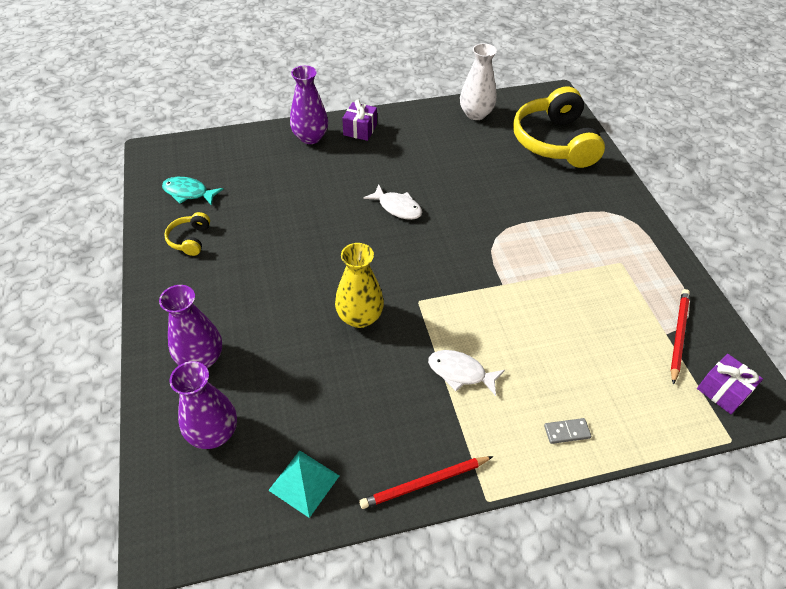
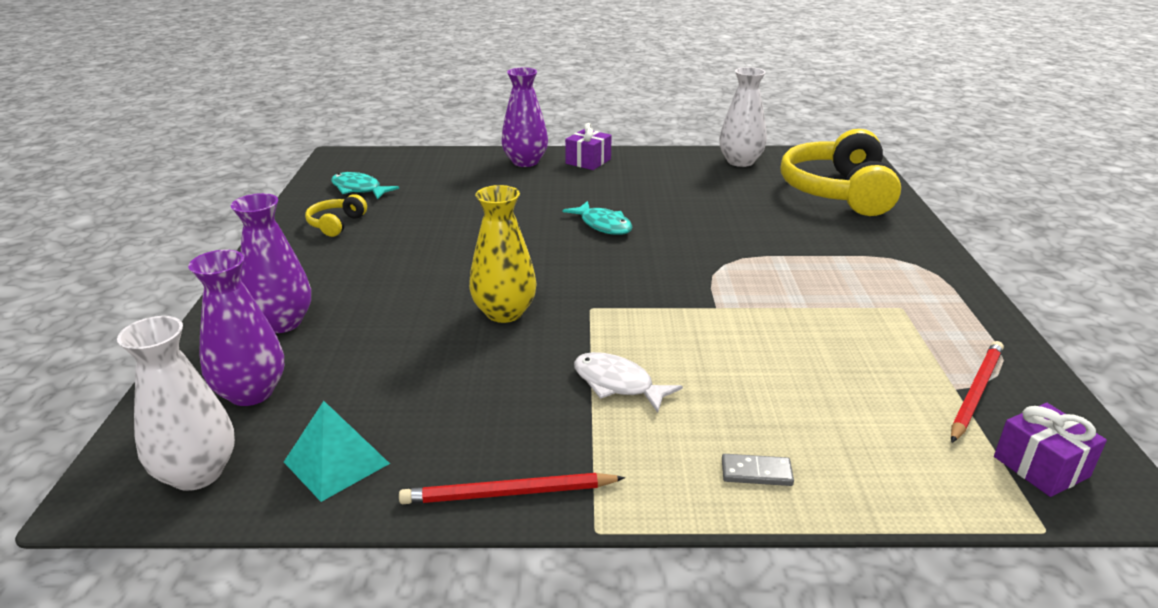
camera: 15 degrees right, 20 degrees down
(214, 513) = (197, 473): none -> white vase
(397, 207) = (603, 225): white fish -> turquoise fish

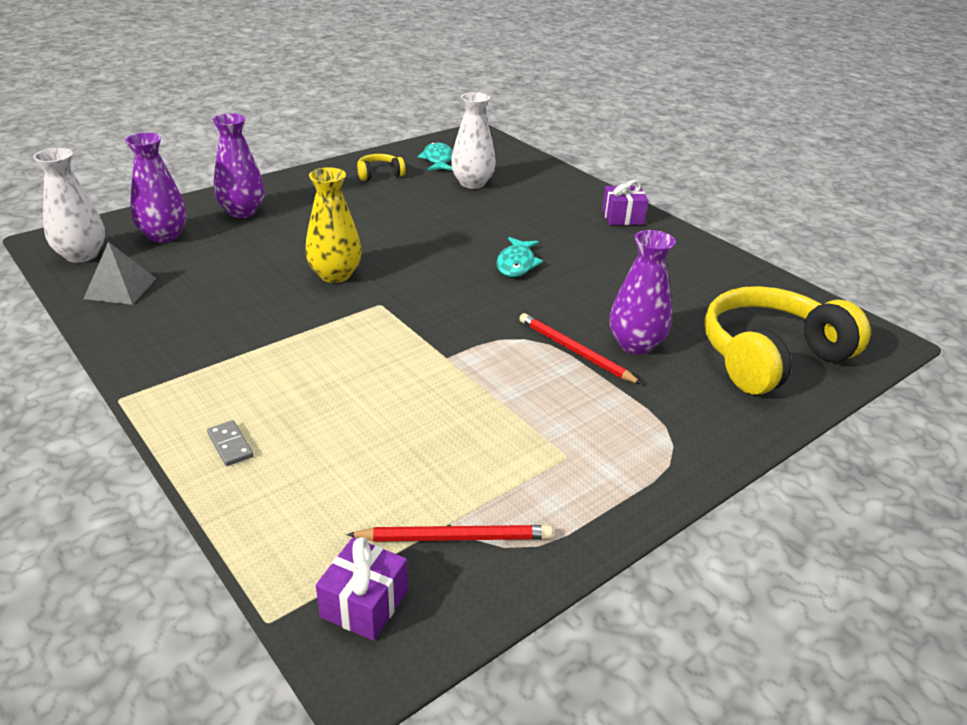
camera: 50 degrees right, 5 degrees up
(336, 462) = (120, 288): turquoise pyramid -> grey pyramid
(508, 493) = (133, 354): red pencil -> red pencil (575, 351)
(525, 162) = (577, 194): purple vase -> purple vase (635, 344)
(617, 384) = (289, 350): white fish -> none
(740, 162) = (749, 284): white vase -> white vase (472, 183)

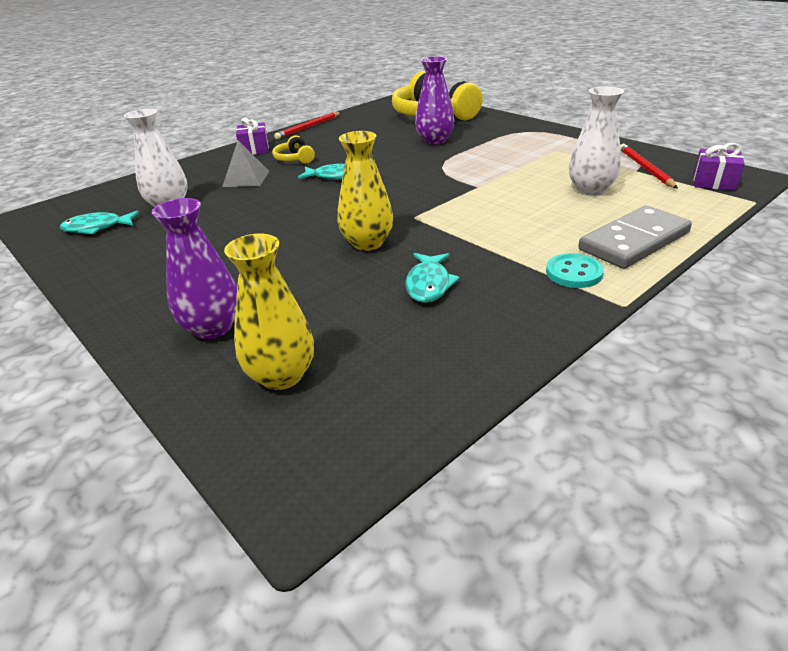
camera: 90 degrees left, 0 degrees up
(81, 255) = (346, 440): white vase -> white vase (590, 190)
(120, 288) = (430, 369): grey pyramid -> grey pyramid (246, 179)
(164, 236) = (281, 375): purple vase -> yellow vase
(196, 383) = (574, 273): none -> turquoise button
(230, 445) = (634, 241): grey domino -> grey domino, size x2.44
(236, 299) = (429, 284): none -> turquoise fish
(379, 174) = (125, 254): yellow headphones -> yellow headphones (295, 159)
(575, 351) = (450, 154): red pencil -> red pencil (308, 127)

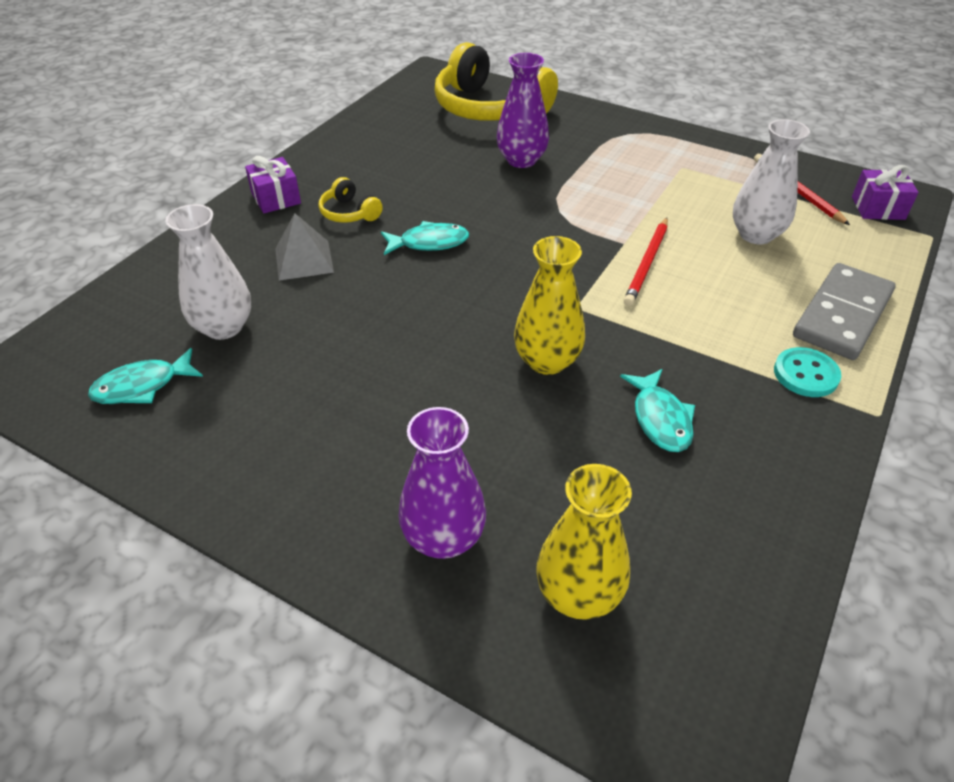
camera: 20 degrees left, 10 degrees up
(308, 127) = (327, 145): red pencil -> red pencil (647, 264)

